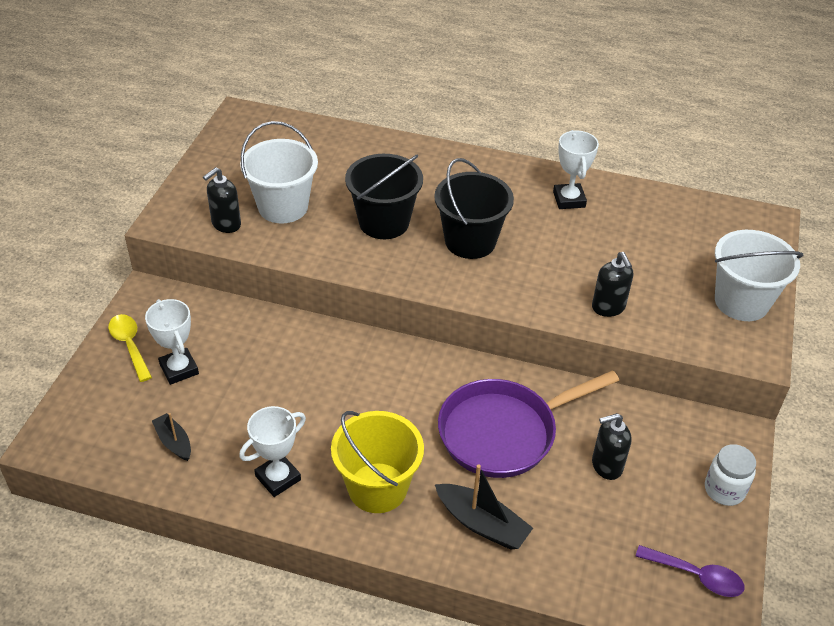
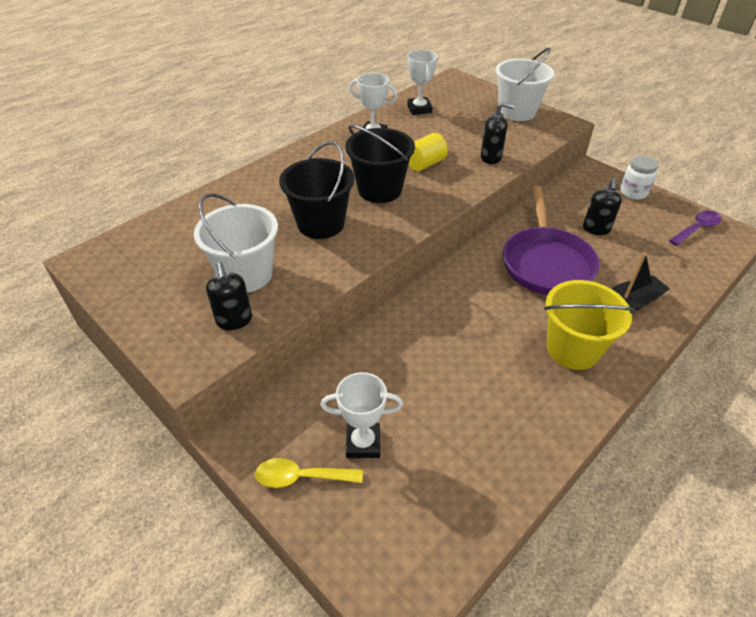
camera: 60 degrees left, 0 degrees up
(174, 442) = (458, 478): black boat -> none
(278, 478) = (537, 410): white trophy -> white trophy (419, 109)
(547, 258) = (425, 164): none -> yellow cylinder

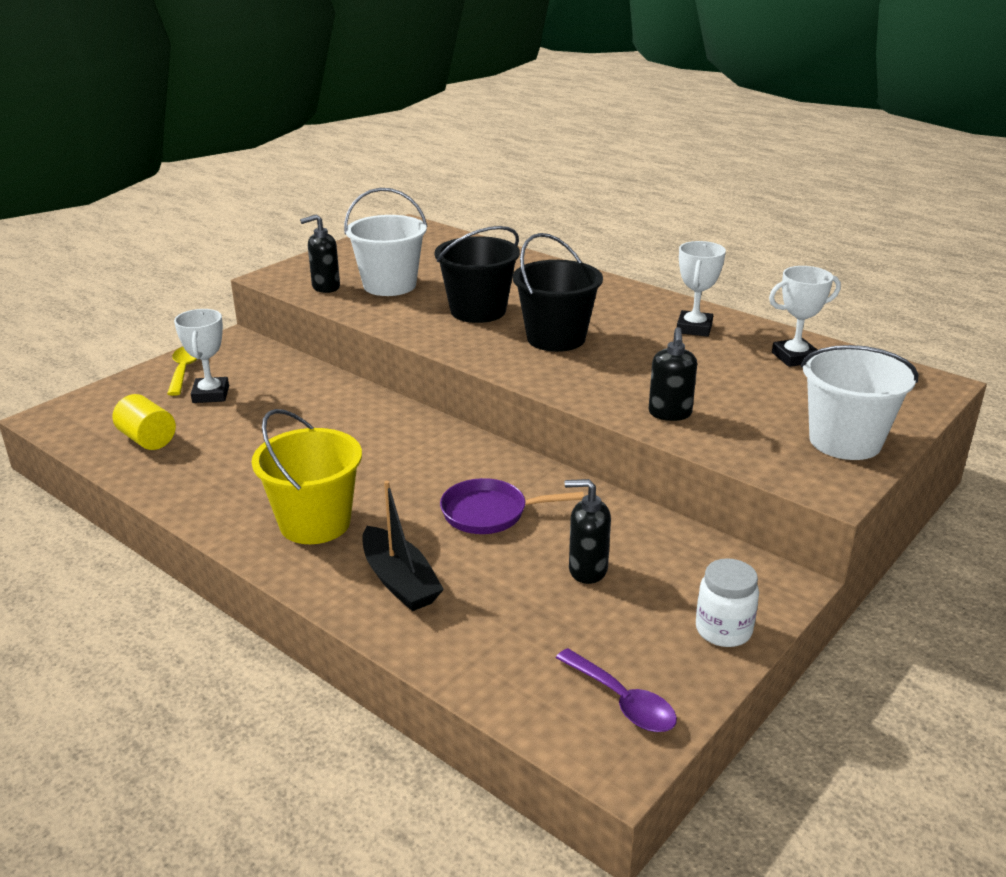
camera: 85 degrees right, 15 degrees down
(425, 164) = (630, 365): yellow cylinder -> yellow cylinder (147, 439)
(546, 262) = (490, 513): purple pan -> purple pan, size x0.60

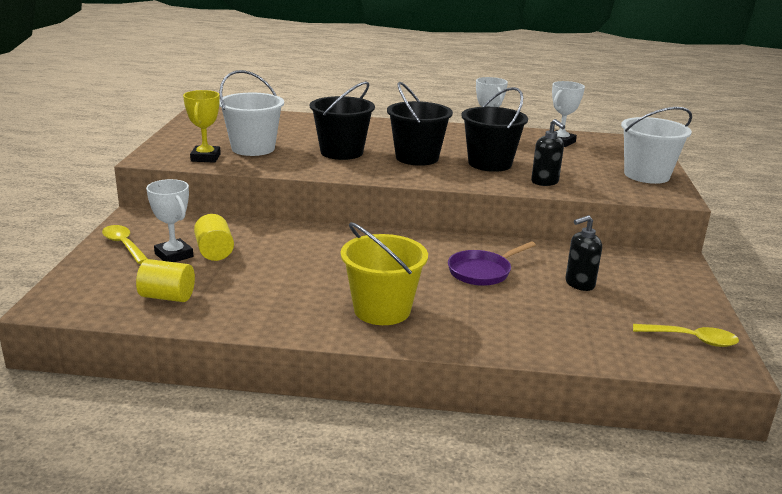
camera: 35 degrees left, 5 degrees down
(250, 401) = (214, 252): none -> yellow cylinder
(325, 287) = (205, 158): black soap dispenser -> yellow trophy
(399, 581) = (487, 324): black boat -> none
(622, 701) = (691, 339): purple spoon -> yellow spoon
(637, 368) = (490, 163): none -> black bucket
(723, 630) = (684, 290): white jar -> none

